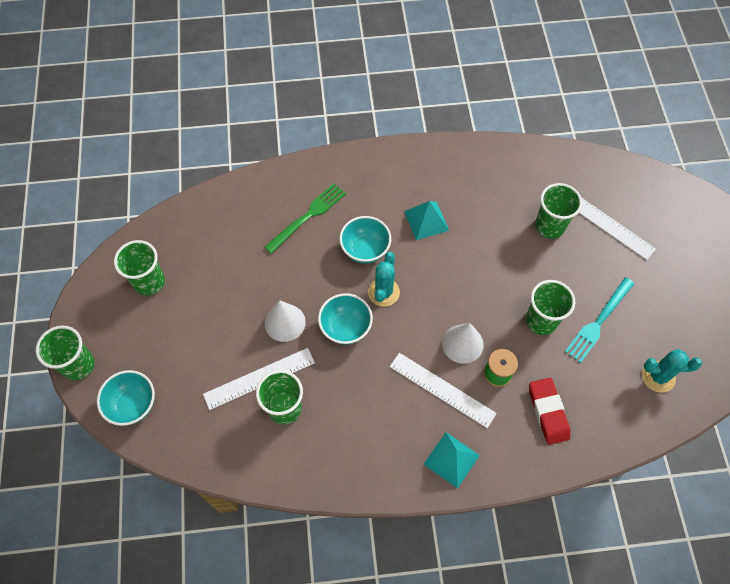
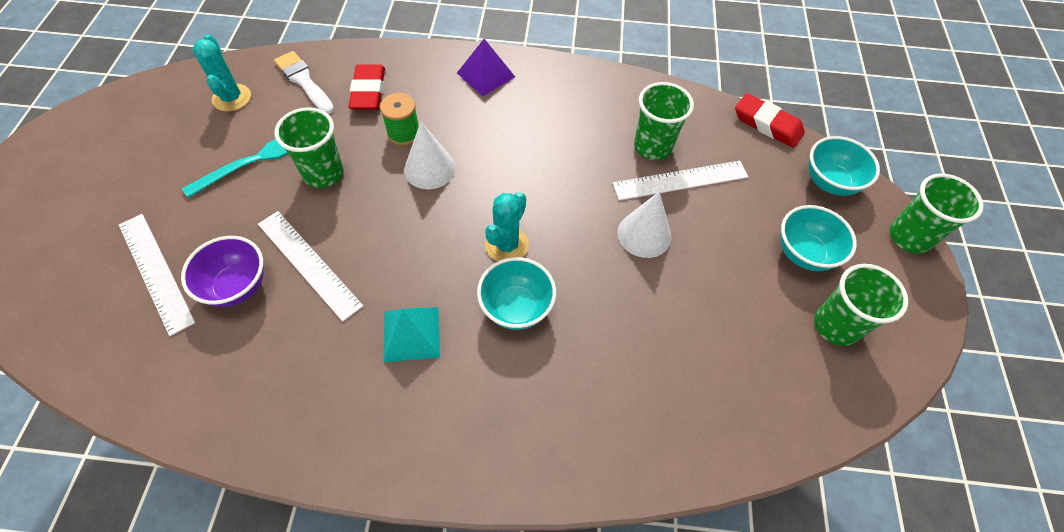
camera: 170 degrees left, 5 degrees down
(181, 459) = (767, 124): none -> red eraser
(308, 216) = (591, 382): green fork -> none
(345, 328) = (567, 213): turquoise bowl -> turquoise bowl (803, 253)
(442, 389) = (472, 131): white ruler -> white ruler (308, 264)
(451, 459) = (486, 74): turquoise pyramid -> purple pyramid
(549, 226) = (237, 286): green cup -> purple bowl
(610, 410) = (304, 81): none -> white brush
(658, 376) = (232, 98): turquoise cactus -> turquoise cactus turned 60 degrees clockwise

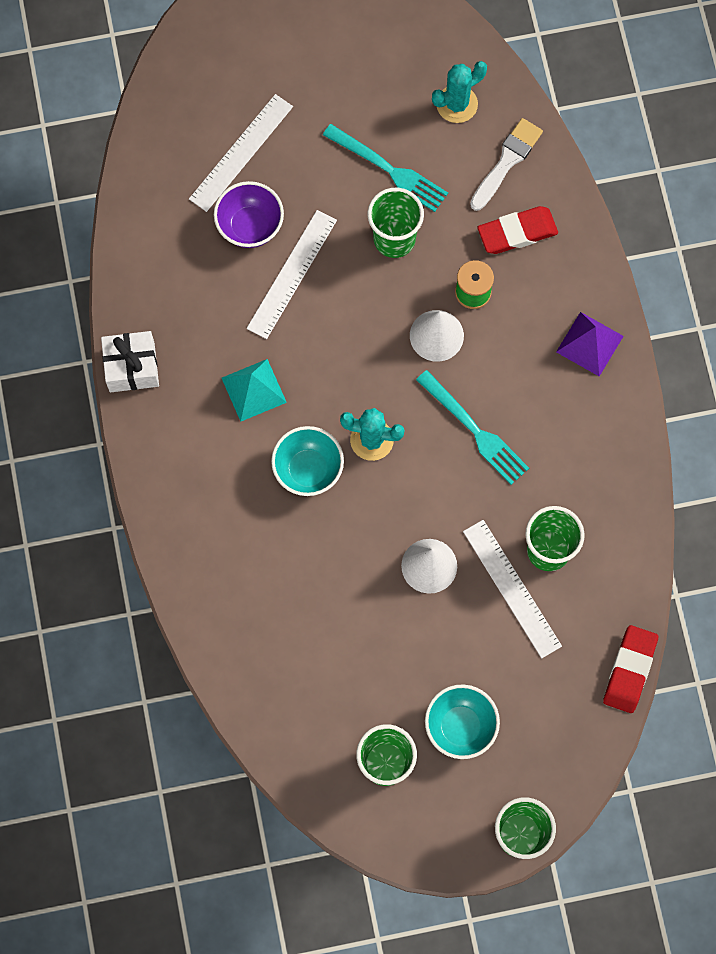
camera: 75 degrees right, 15 degrees up
(325, 457) = (132, 367): none -> white gift
(529, 166) = (476, 431): none -> turquoise fork
(829, 182) = (566, 747): turquoise bowl -> none

